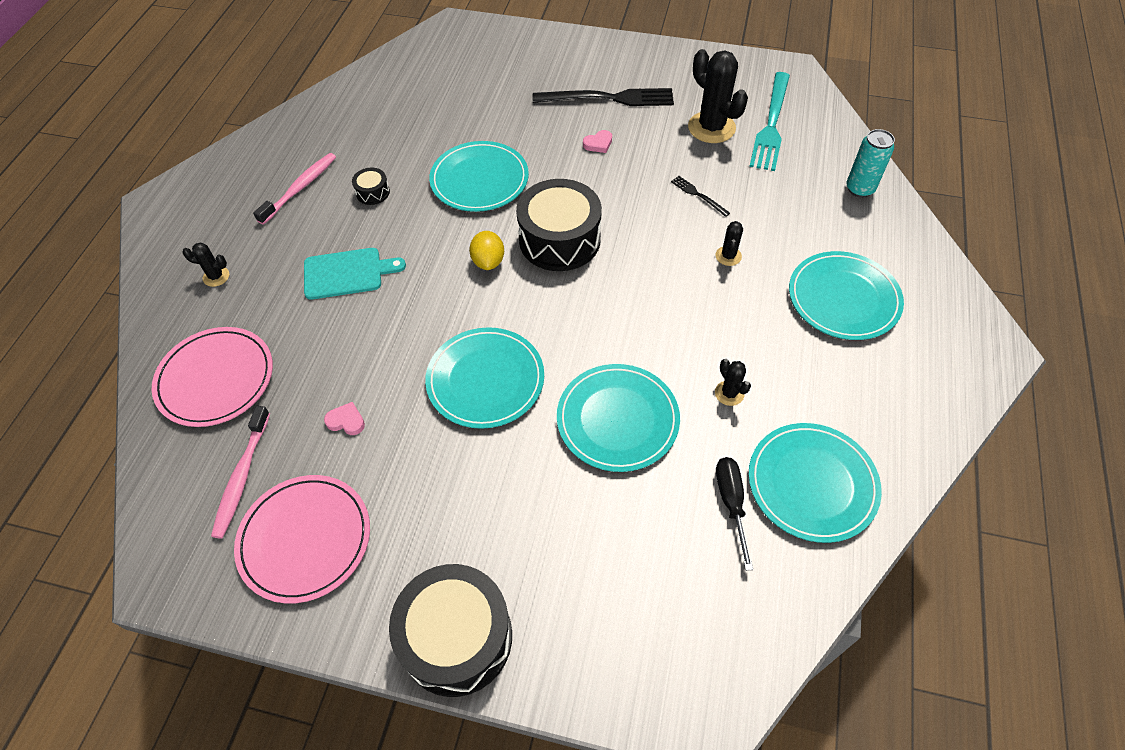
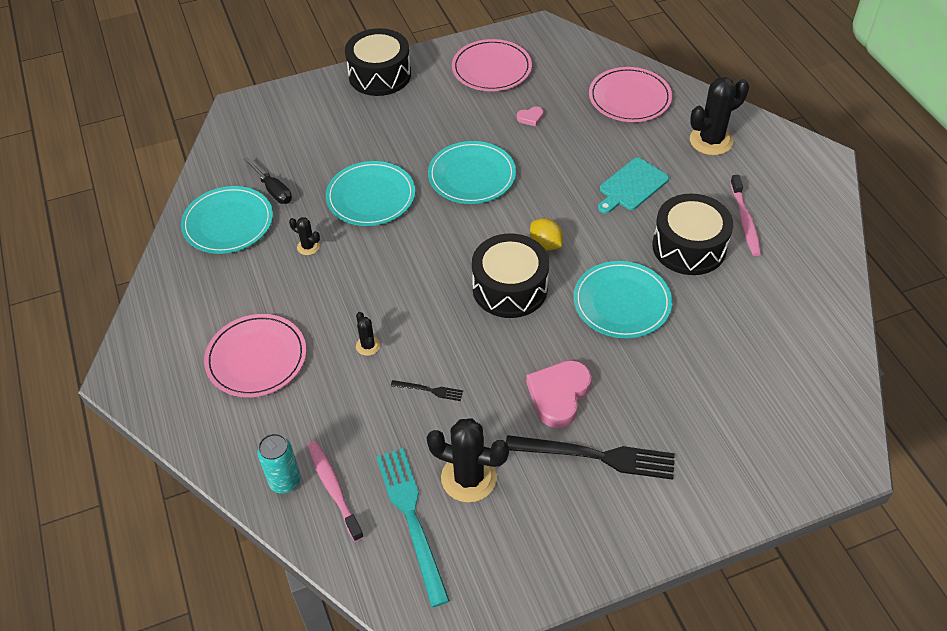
camera: 145 degrees right, 5 degrees down
(216, 276) = (711, 141): black cactus -> black cactus, size x2.06
(242, 477) = (555, 72): pink toothbrush -> pink toothbrush (333, 489)
(373, 192) = (689, 247): black drum -> black drum, size x2.31
(598, 144) = (558, 395): pink heart -> pink heart, size x2.17
(608, 98) = (596, 456): black fork -> black fork turned 135 degrees counterclockwise
(843, 298) = (256, 358): turquoise plate -> pink plate

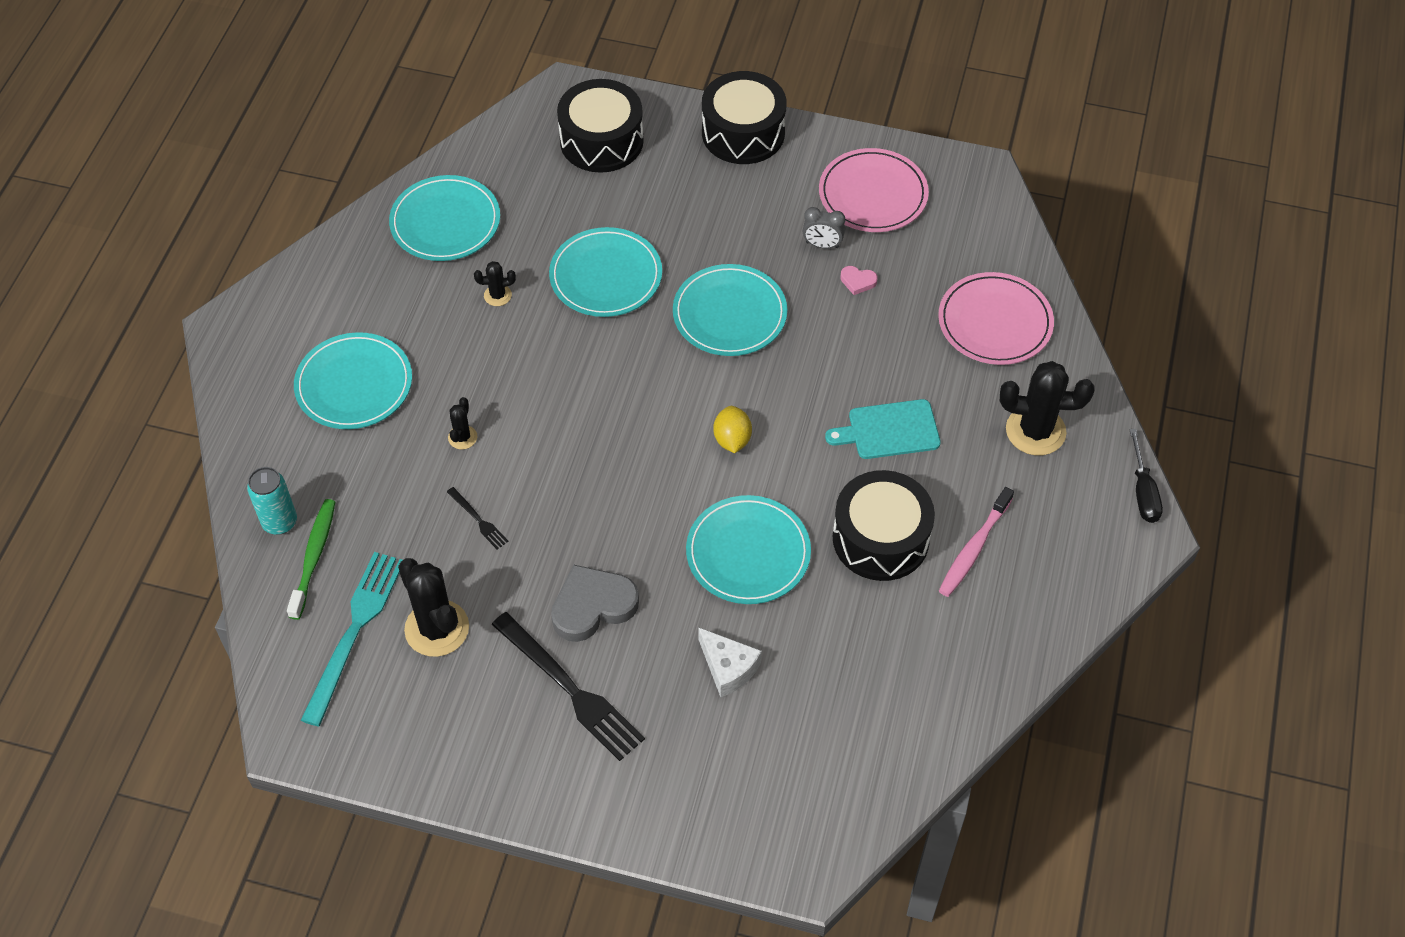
camera: 35 degrees right, 5 degrees up
(256, 358) = (354, 384): pink plate -> turquoise plate
(273, 190) = (518, 210): black screwdriver -> black screwdriver (1143, 491)
(308, 247) = (497, 295): black cactus -> black cactus turned 75 degrees counterclockwise
(333, 489) = (314, 557): pink toothbrush -> green toothbrush
(489, 110) = (822, 245): none -> grey clock
(510, 288) = (651, 464): black drum -> black drum (601, 141)
(558, 395) = (592, 606): pink heart -> grey heart
(679, 377) = (728, 668): none -> white cheese

